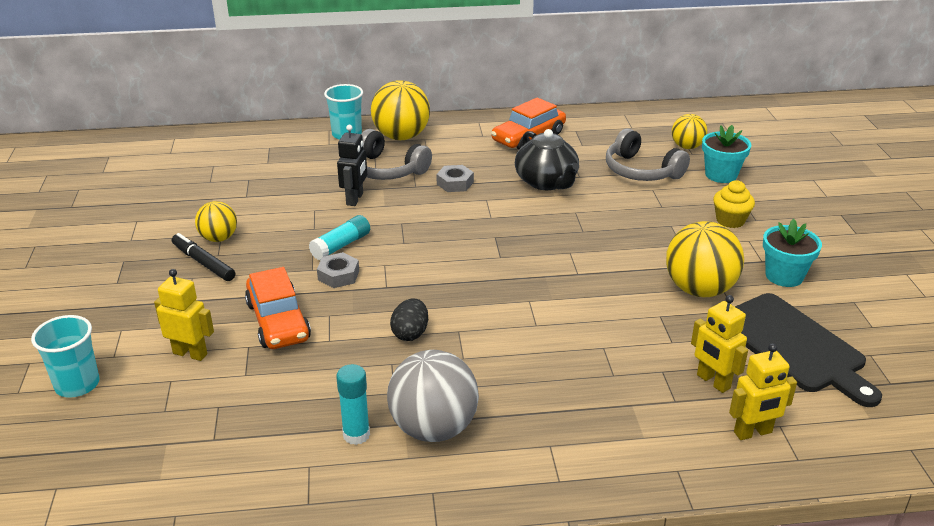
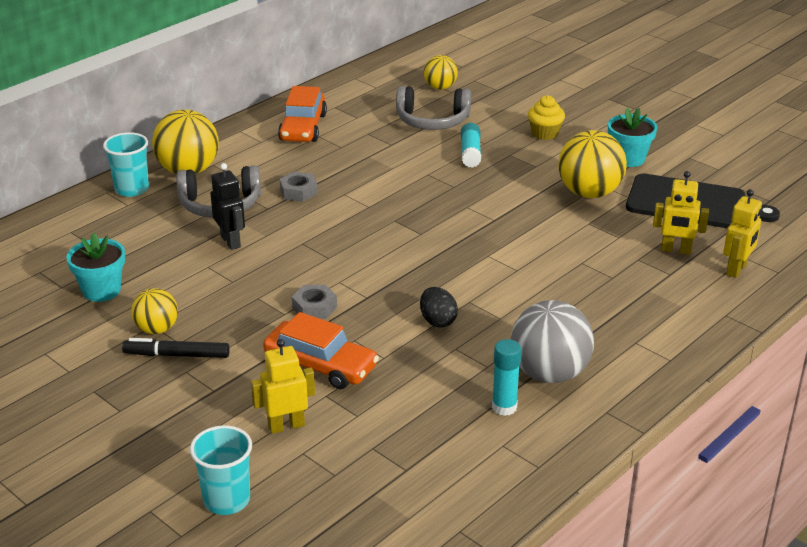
camera: 40 degrees left, 0 degrees up
(341, 245) = (279, 284): turquoise glue stick -> turquoise glue stick (470, 153)
(546, 182) = (372, 159): black teapot -> none
(721, 175) = (494, 101): turquoise flower pot -> turquoise flower pot (101, 290)

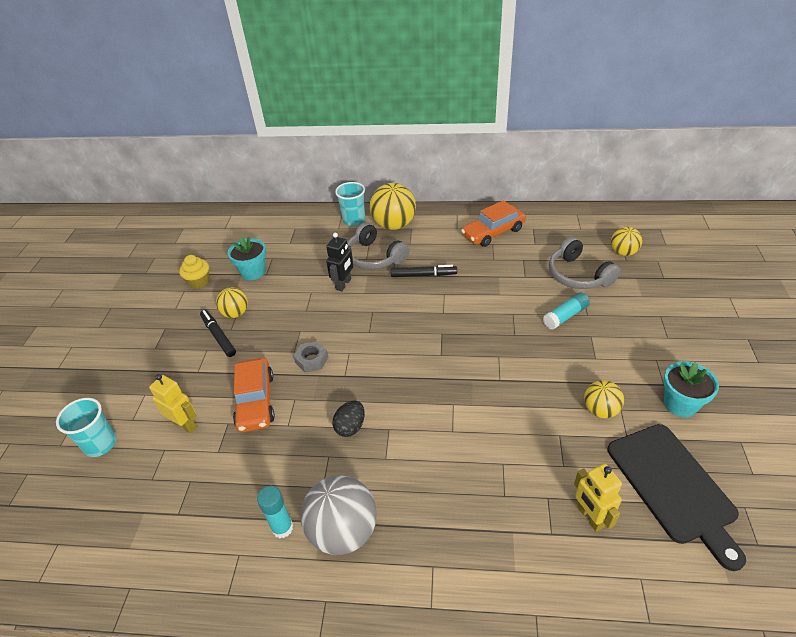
camera: 55 degrees right, 10 degrees up
(298, 191) = (423, 275): grey nut -> black marker
(545, 133) = (644, 336): yellow cupcake -> yellow cupcake (199, 281)
(589, 193) = (600, 410): yellow ball -> yellow ball, size x0.58
(736, 269) = (614, 583): yellow robot -> none

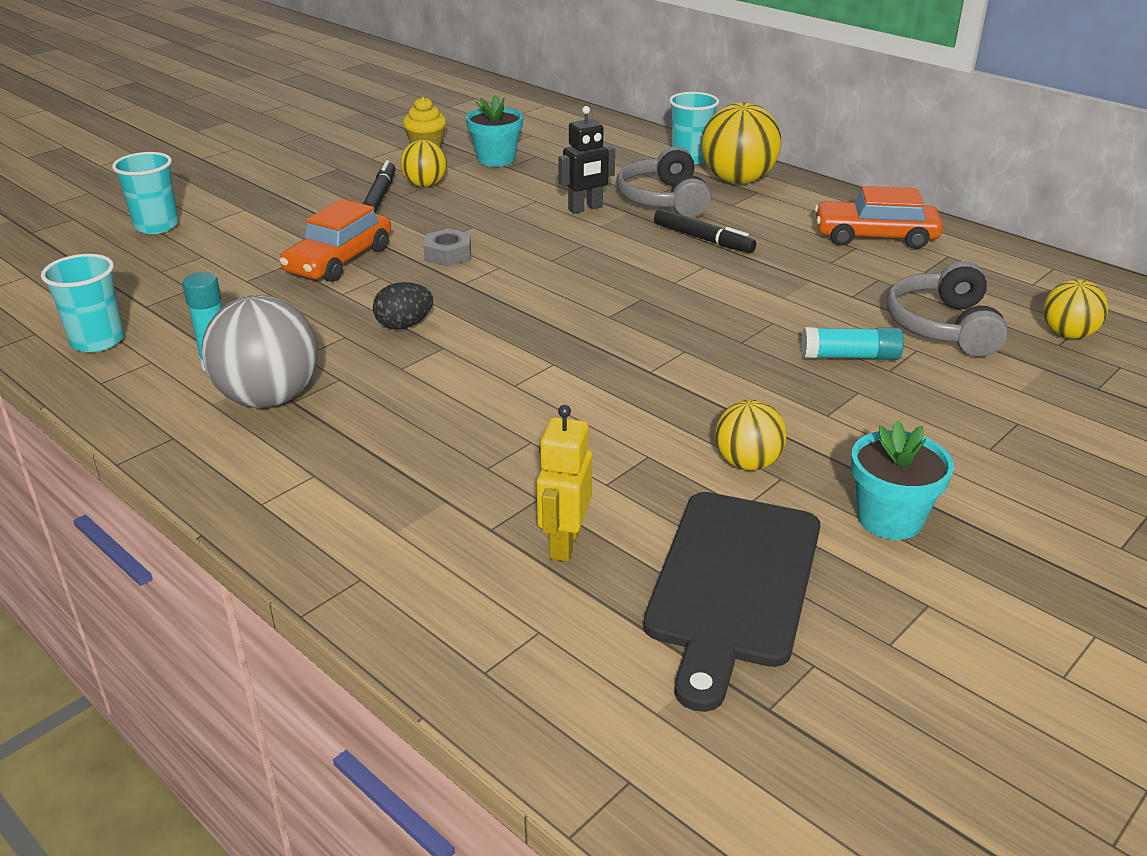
camera: 35 degrees right, 10 degrees down
(183, 564) = (97, 341): none -> turquoise cup
(185, 425) = (247, 247): yellow robot -> none

